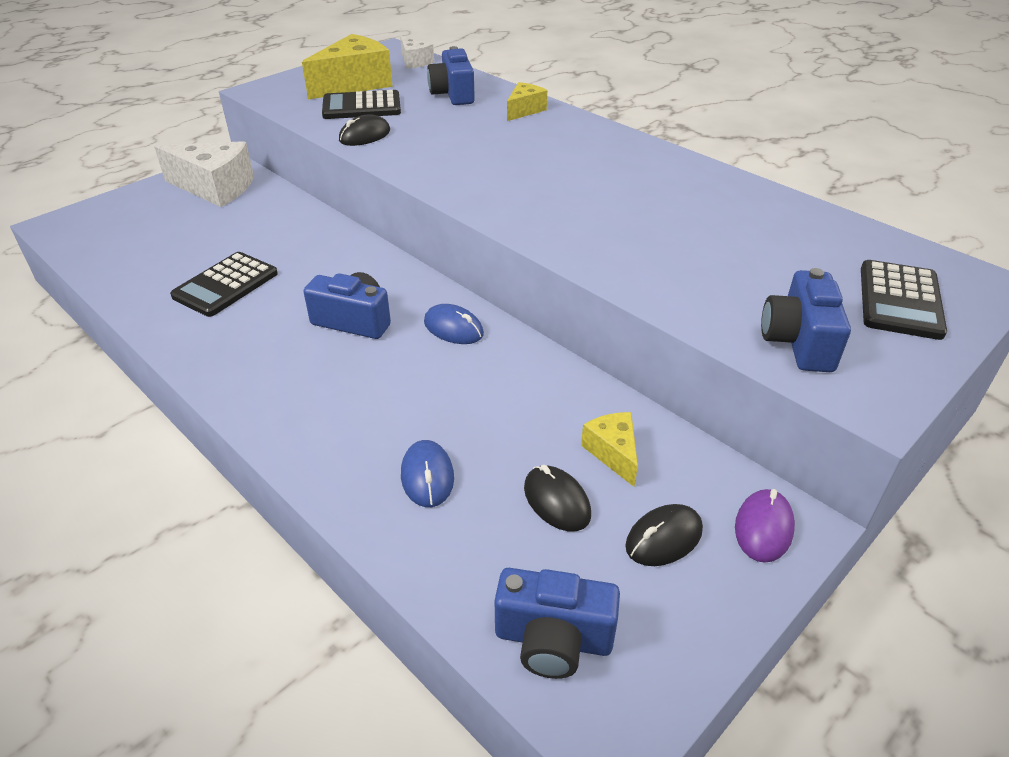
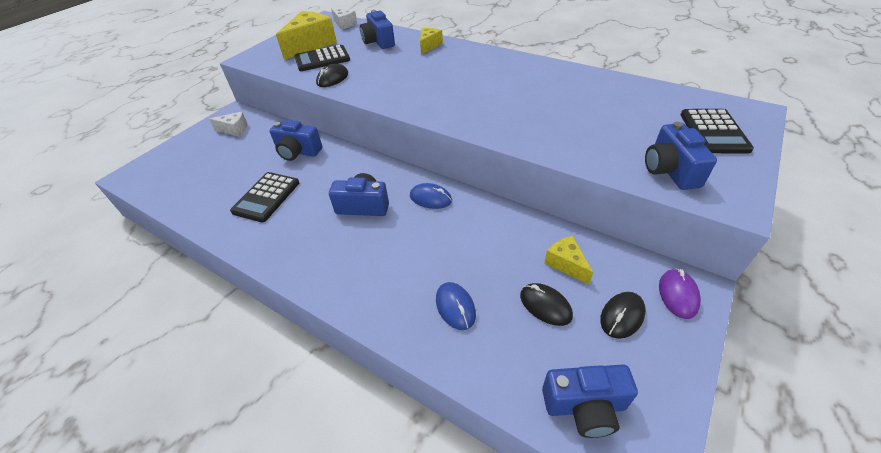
camera: 10 degrees left, 5 degrees up
(215, 188) = (234, 130): white cheese -> white cheese, size x0.53
(291, 233) = (298, 152): none -> blue camera

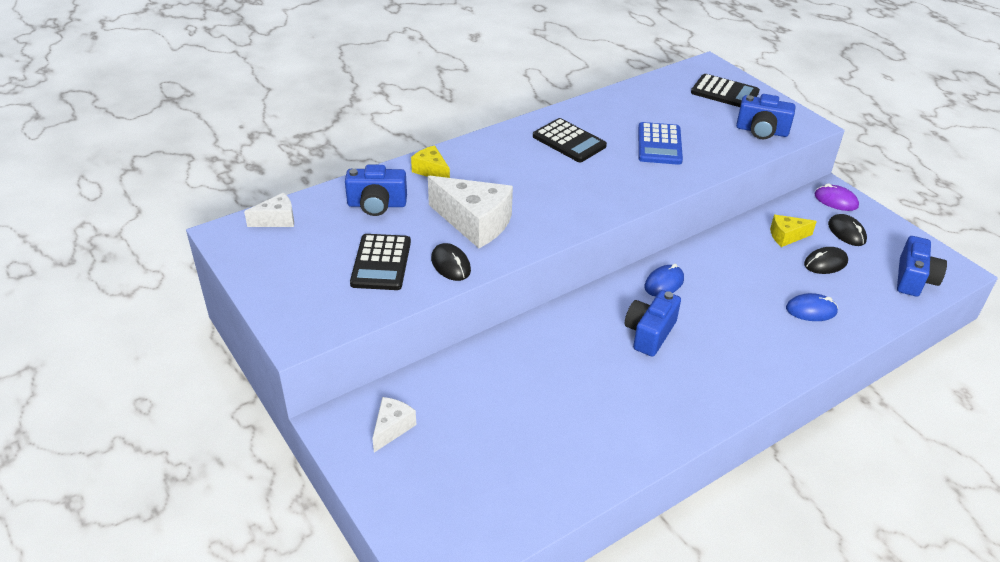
camera: 70 degrees left, 5 degrees down
(266, 197) = (587, 412): black calculator -> black calculator (569, 141)
(298, 152) = (505, 368): blue camera -> none
(311, 45) = (318, 264): yellow cheese -> none
(383, 74) = (475, 223): none -> white cheese
(565, 117) = (659, 144): none -> blue calculator

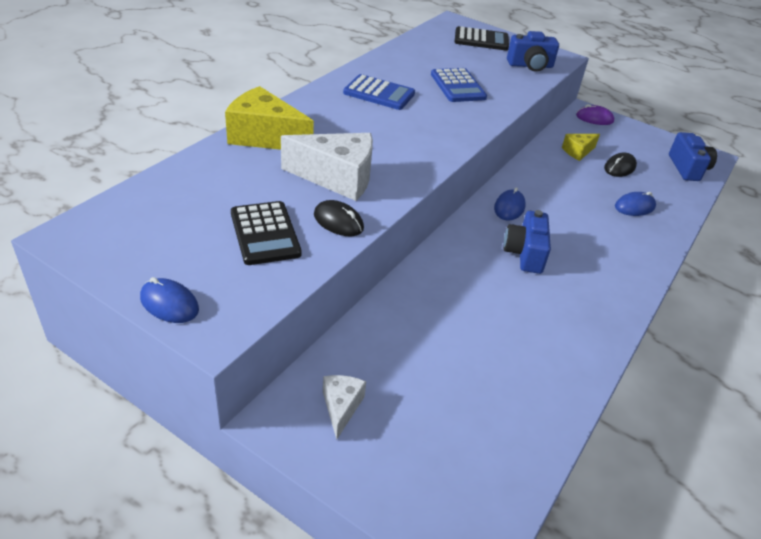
camera: 25 degrees left, 0 degrees up
(275, 306) = (169, 304): none -> blue mouse
(277, 220) = (121, 210): white cheese -> none
(377, 205) = (227, 177): blue camera -> none
(431, 171) = (264, 137): yellow cheese -> yellow cheese, size x1.88
(569, 141) = (379, 93): black calculator -> blue calculator
(846, 232) = (618, 141): black mouse -> none

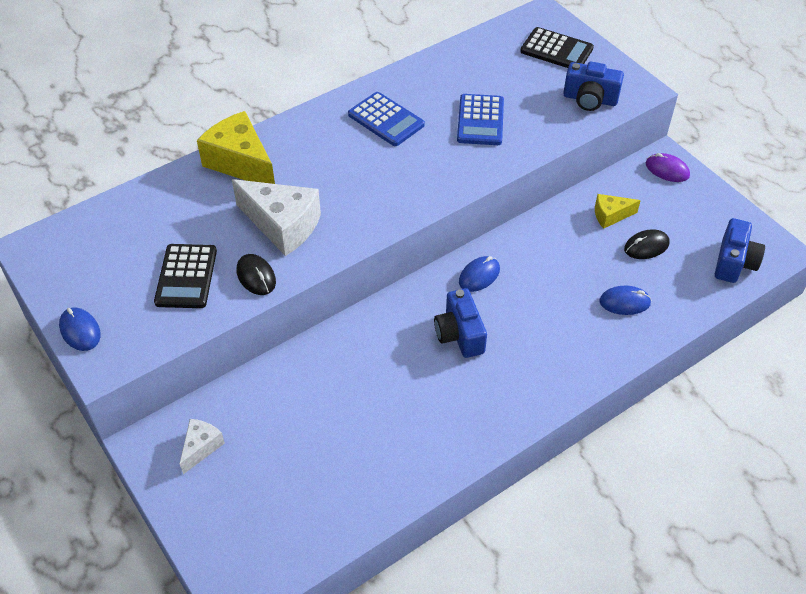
camera: 25 degrees right, 10 degrees up
(525, 253) = (459, 334): blue camera -> blue camera turned 45 degrees counterclockwise

